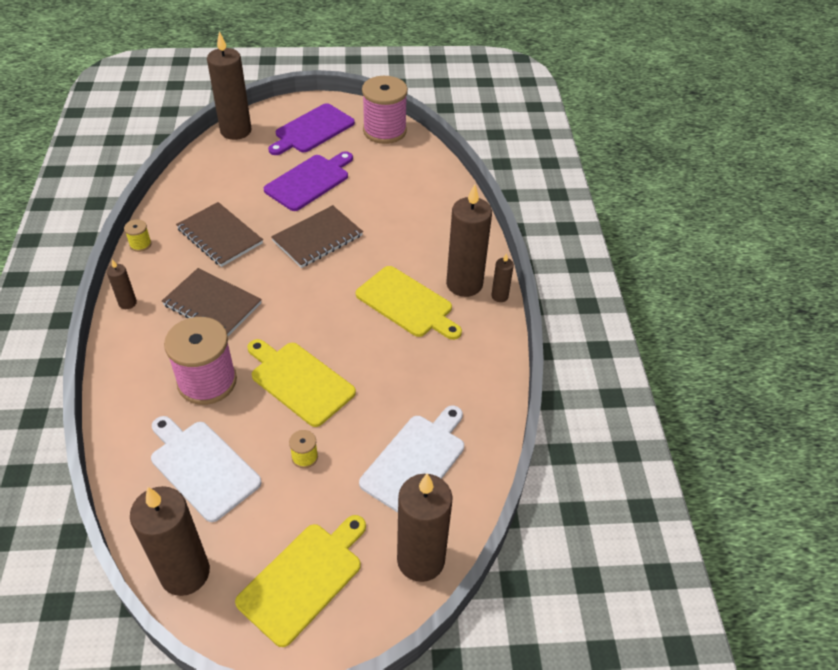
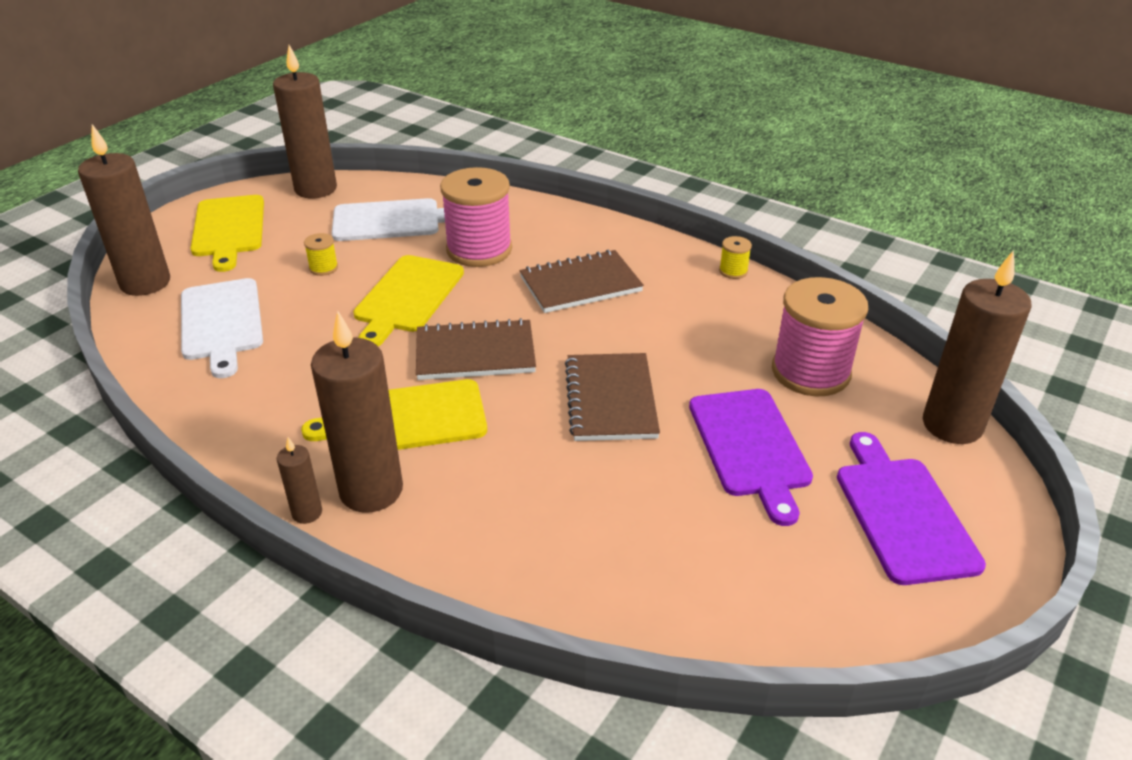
camera: 130 degrees right, 10 degrees down
(127, 303) = (641, 240): brown candle -> none
(220, 236) = (695, 326): brown notebook -> brown notebook (475, 353)
(299, 381) = (407, 297): yellow cutting board -> yellow cutting board turned 120 degrees clockwise
(384, 131) = (838, 615): pink spool -> pink spool (810, 372)

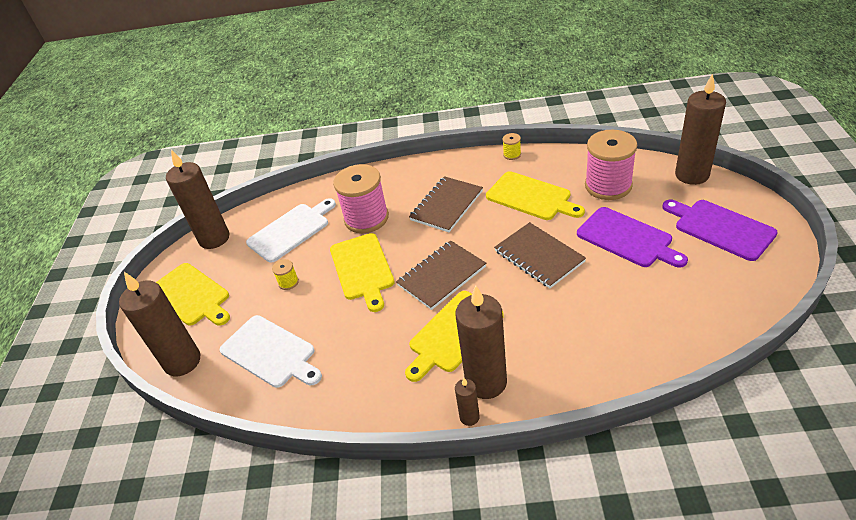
camera: 30 degrees left, 5 degrees up
(692, 330) = (531, 197): none -> yellow cutting board

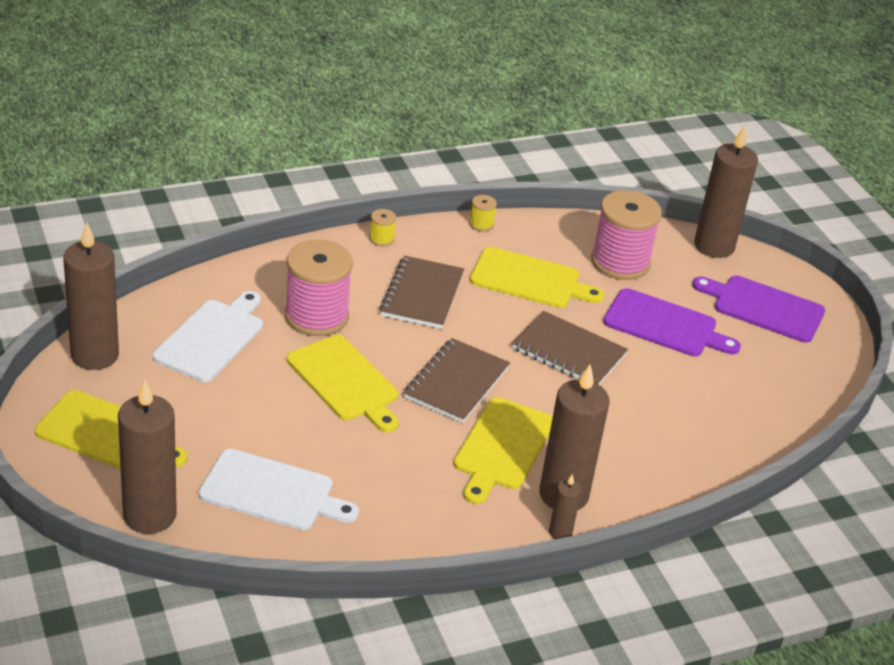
camera: 30 degrees left, 5 degrees down
(288, 282) = (248, 405): yellow spool -> yellow spool (381, 239)

